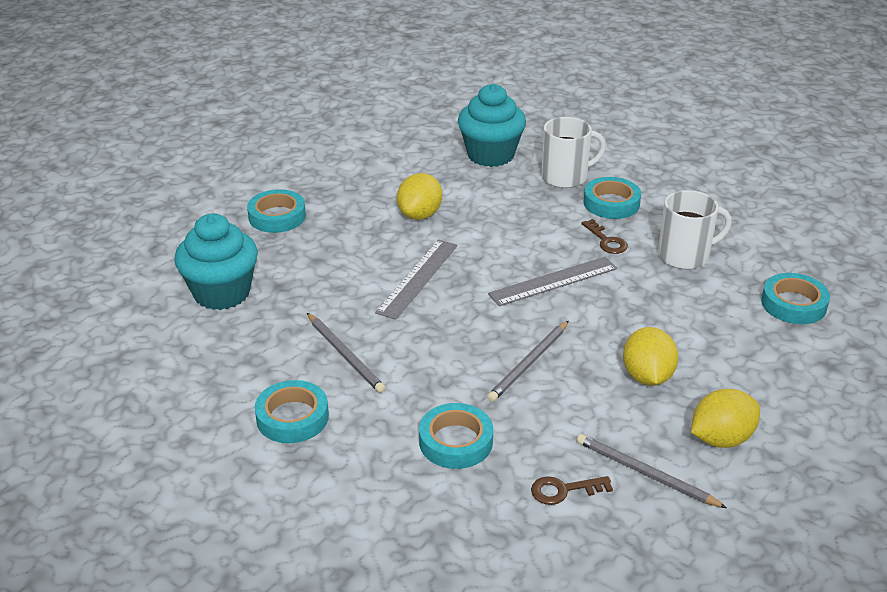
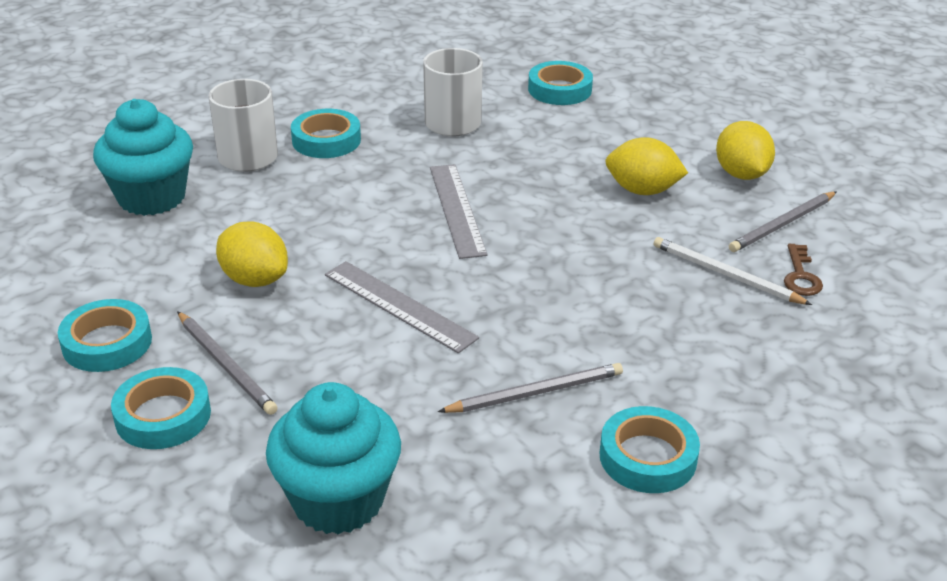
camera: 75 degrees left, 0 degrees up
(456, 441) = (717, 331): turquoise tape -> turquoise tape (107, 343)
(529, 363) = (599, 256): grey pencil -> grey pencil (226, 365)
(540, 440) = (726, 274): none -> white pencil
(606, 241) = (398, 160): brown key -> none

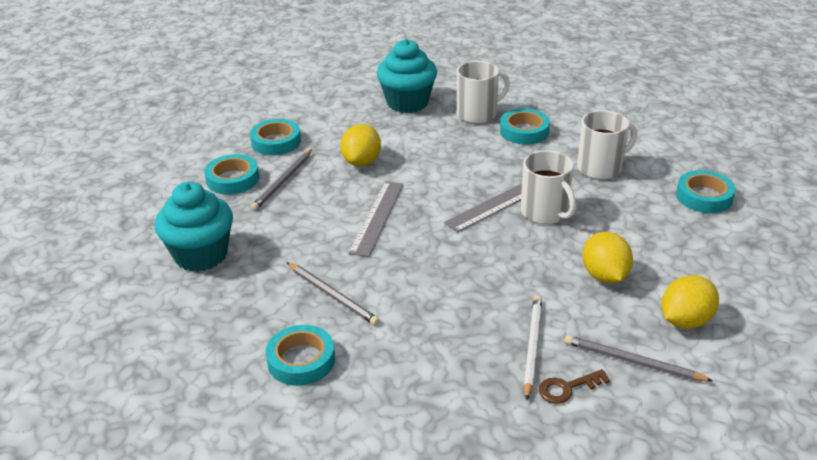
camera: 65 degrees right, 0 degrees up
(502, 185) = (545, 212): none -> white mug

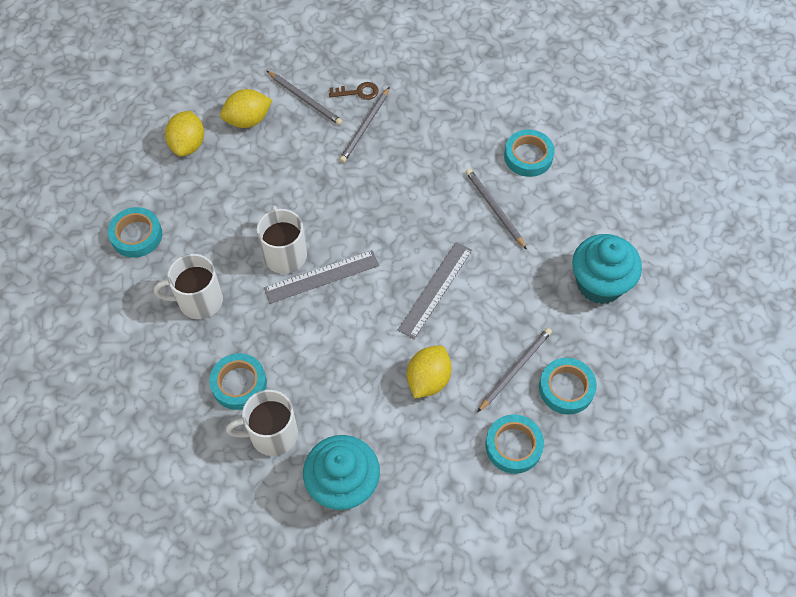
camera: 165 degrees left, 25 degrees up
(532, 346) = (365, 127): white pencil -> grey pencil
(604, 276) = (278, 173): yellow lemon -> yellow lemon (188, 144)

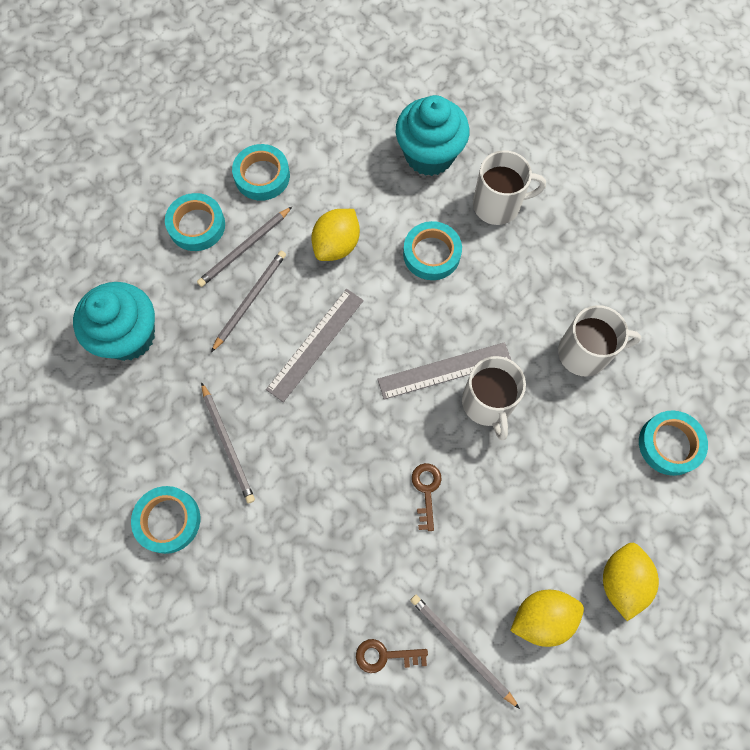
camera: 175 degrees left, 10 degrees up
(239, 384) = (533, 256): turquoise tape -> turquoise tape (431, 254)
(333, 189) = (426, 490): none -> brown key
(365, 127) = (379, 590): grey pencil -> grey pencil (250, 300)

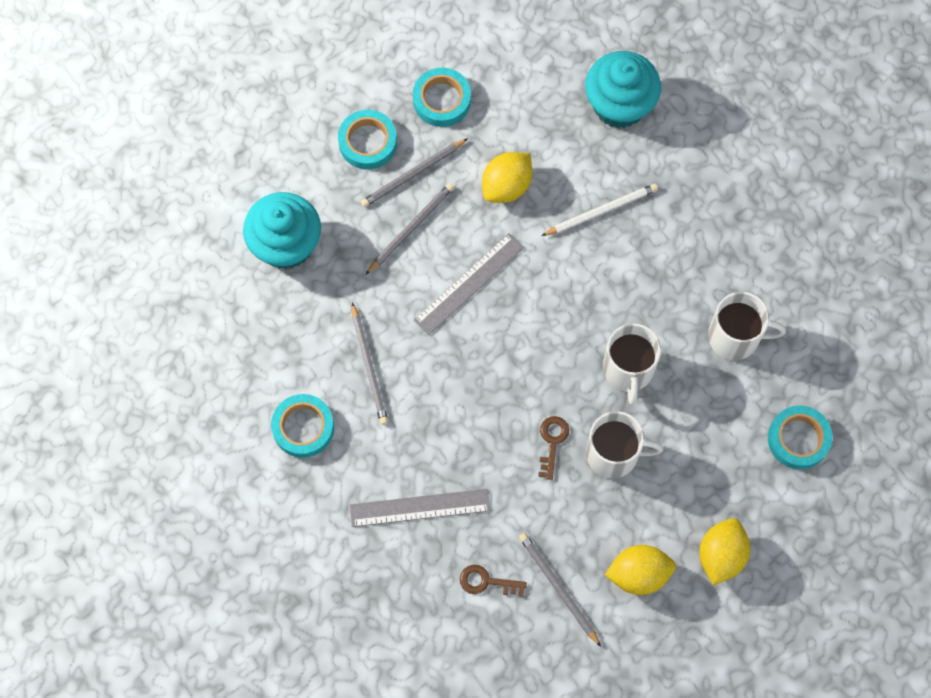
camera: 10 degrees right, 0 degrees up
(431, 254) = (601, 211): turquoise tape -> white pencil
(445, 371) = (592, 331): grey ruler -> grey ruler (420, 508)
(498, 205) = (680, 170): white mug -> white mug (613, 454)

